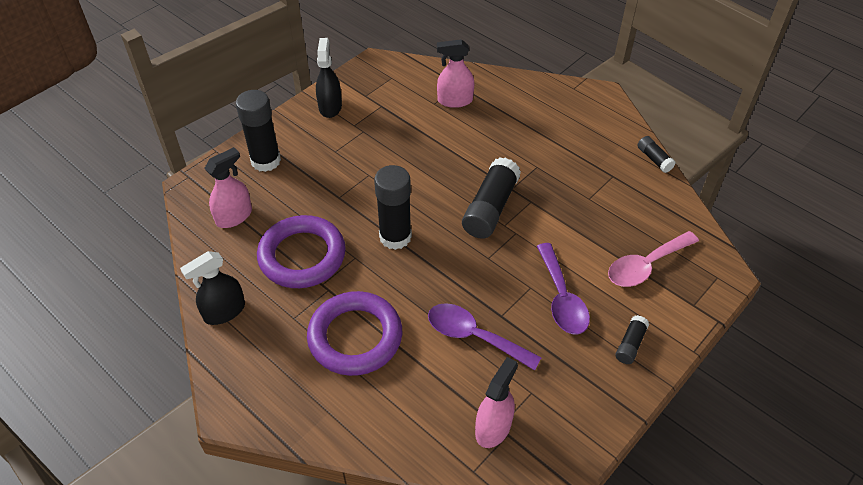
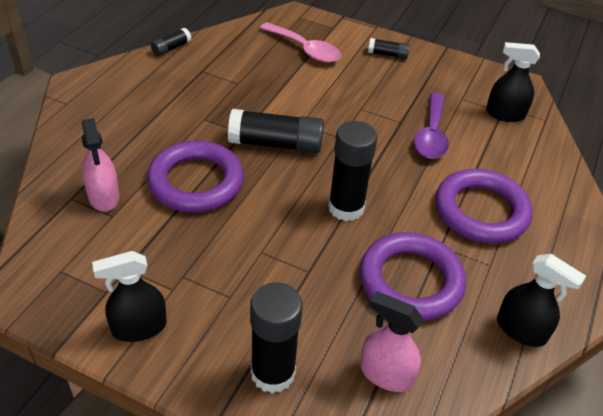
camera: 110 degrees left, 5 degrees down
(456, 150) = (196, 182): none -> purple ring
(493, 427) = (505, 114): pink spray bottle -> black spray bottle
(561, 298) = (363, 90): purple spoon -> none

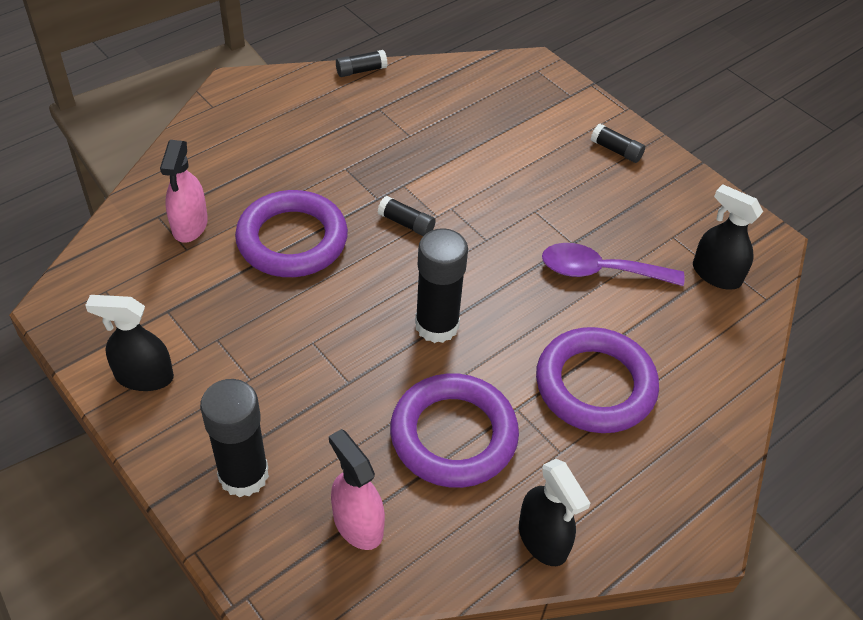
camera: 25 degrees right, 5 degrees up
(276, 144) = (406, 223): black glue stick -> black glue stick, size x0.51
(305, 49) = (516, 115): pink spoon -> none
(431, 135) = (599, 271): purple spoon -> purple spoon turned 60 degrees clockwise

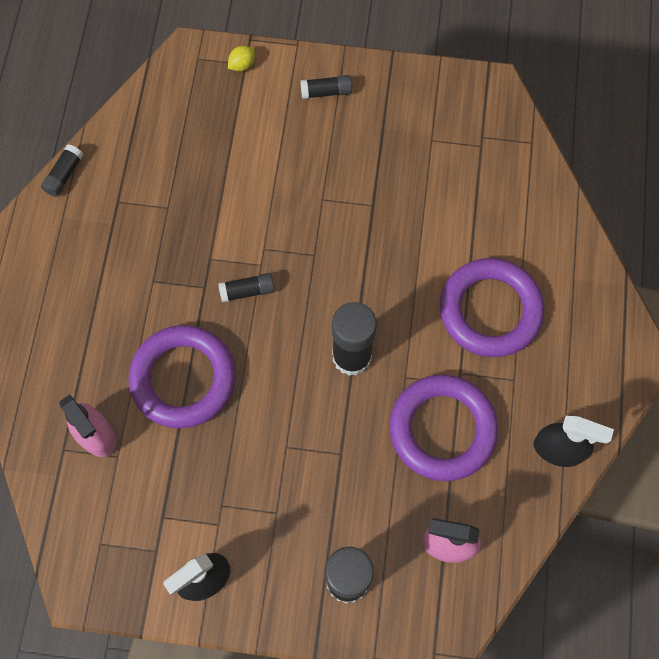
camera: 40 degrees left, 20 degrees up
(567, 94) = (242, 65): none -> yellow lemon
(599, 271) = (412, 214): purple spoon -> none
(716, 274) = (485, 149): black spray bottle -> none

